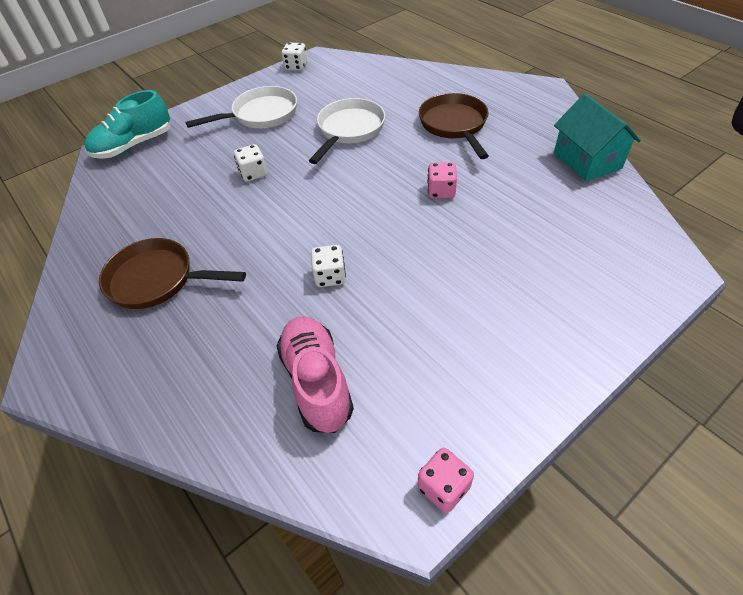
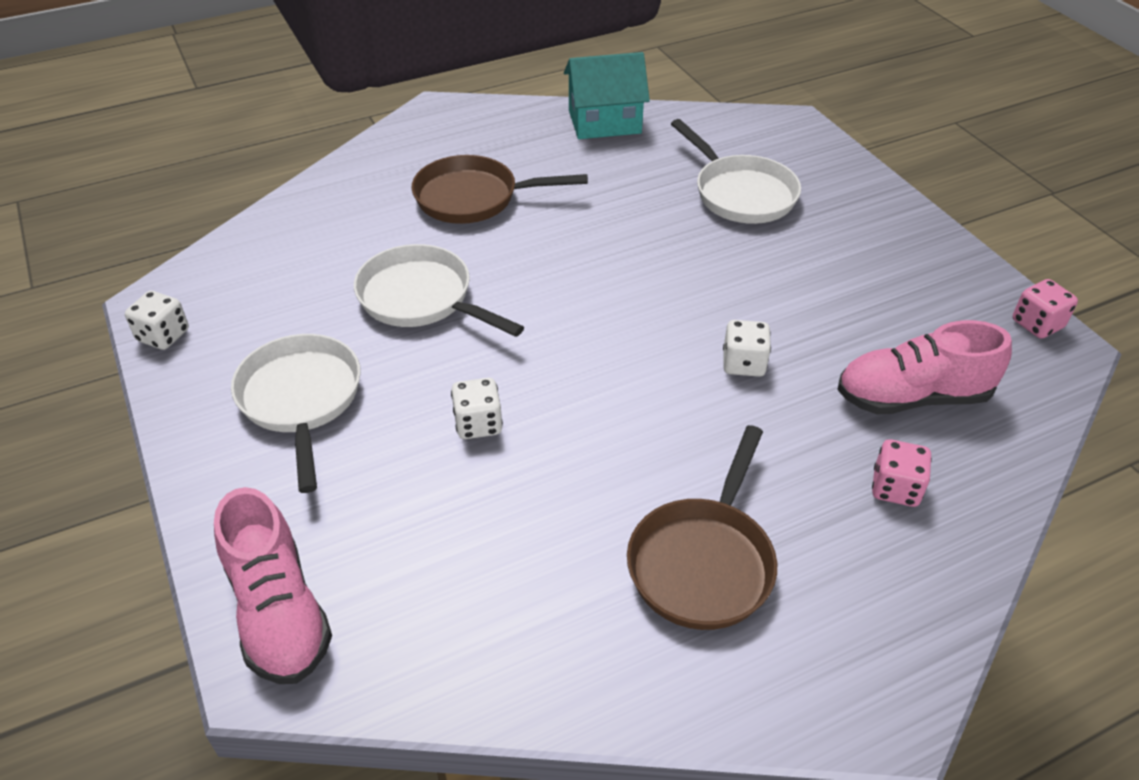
camera: 80 degrees left, 5 degrees down
(134, 145) = (278, 612): turquoise shoe -> pink shoe
(441, 191) = (612, 239): pink dice -> pink dice (895, 488)
(537, 249) = (741, 193): none -> white pan

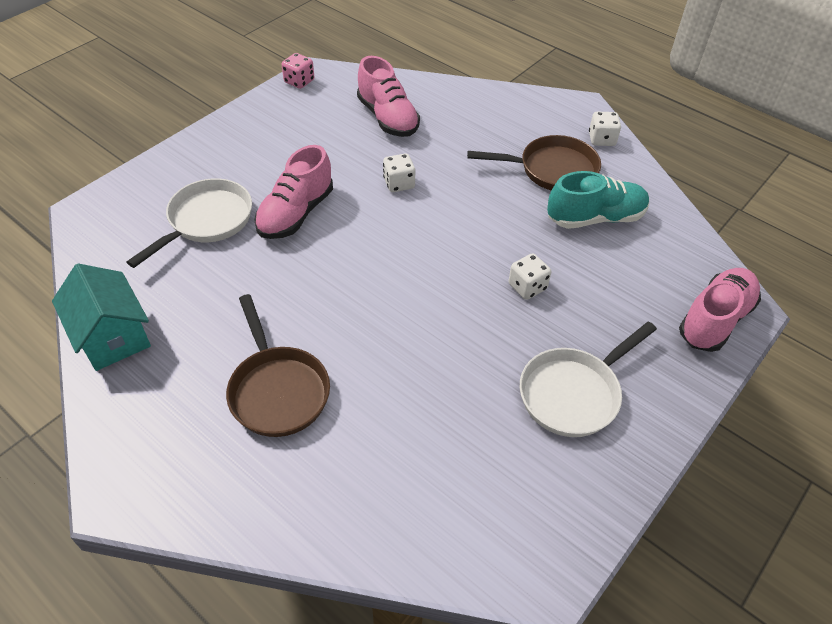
camera: 115 degrees left, 5 degrees up
(163, 335) = (578, 537): white dice -> white dice (601, 139)
(421, 298) = (429, 369): white pan -> none
(561, 566) = (595, 218): none -> turquoise shoe
(723, 259) = (296, 213): none -> pink shoe
(895, 488) = (458, 117): pink dice -> none

